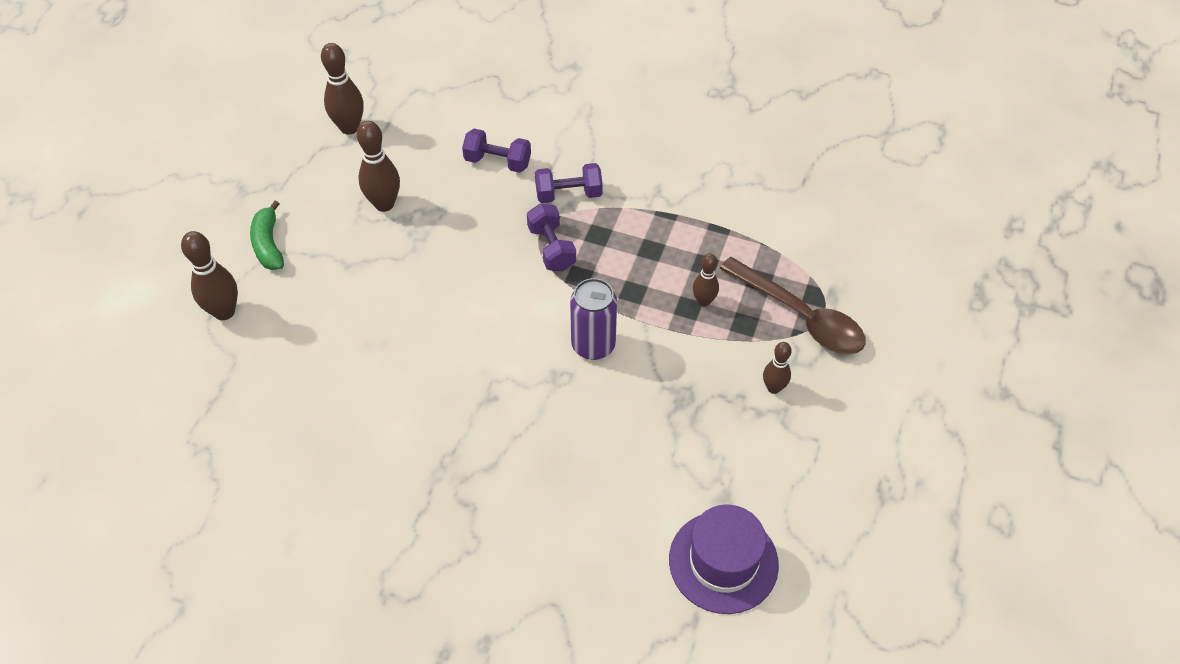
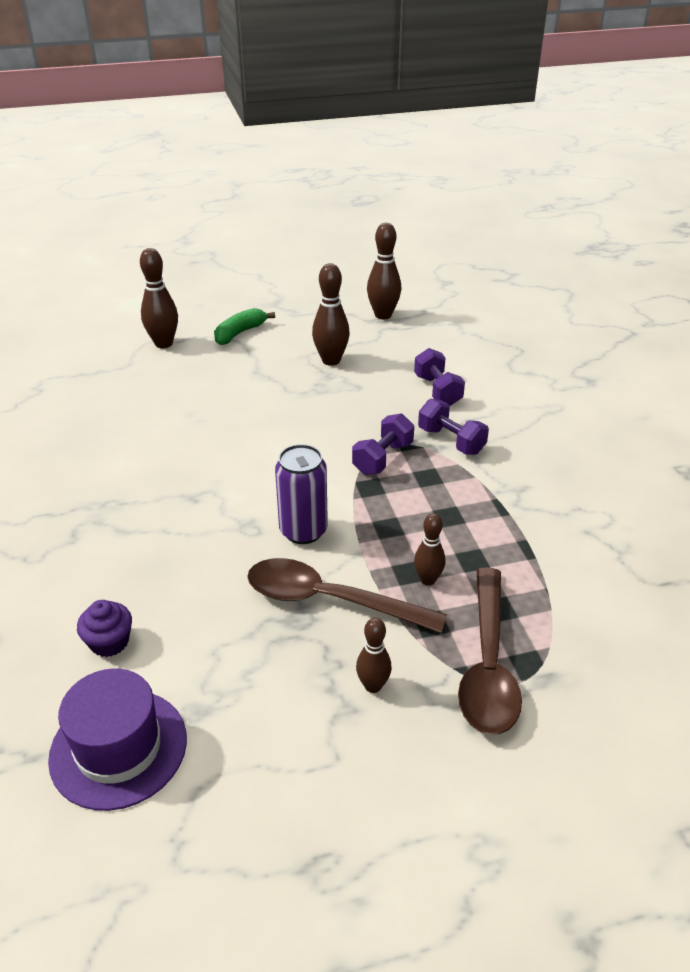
camera: 55 degrees right, 15 degrees down
(616, 527) = (109, 642): none -> purple cupcake
(678, 369) = (329, 600): none -> brown spoon

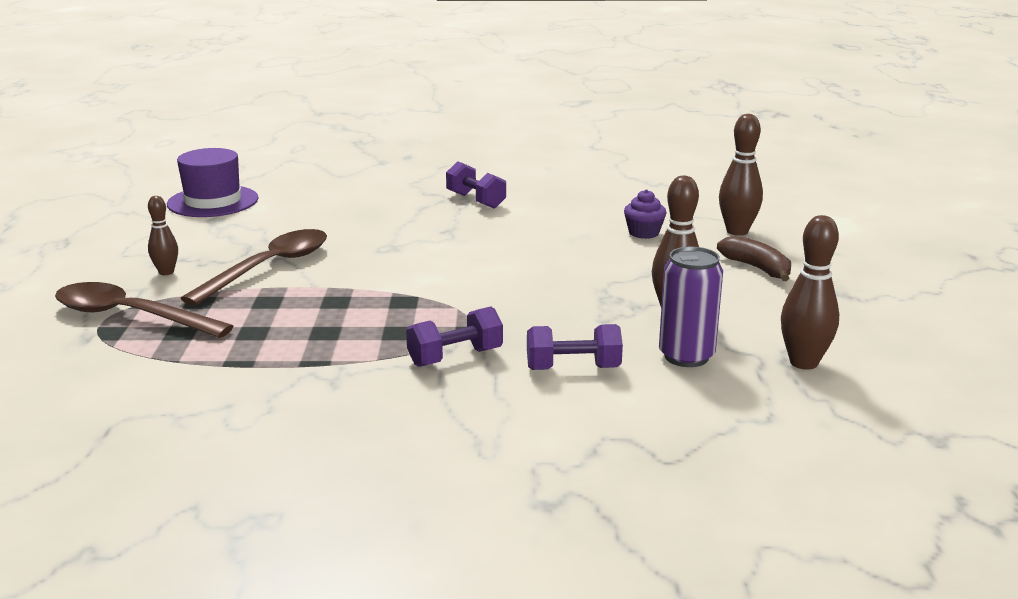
camera: 105 degrees right, 15 degrees down
(109, 642) = (305, 201): purple cupcake -> purple cupcake (643, 233)
(240, 333) = (757, 268): green banana -> brown banana
(303, 531) = (364, 267): purple can -> purple can (686, 356)
(382, 458) = (448, 314): purple dumbbell -> purple dumbbell (476, 200)
(428, 580) = (249, 308): brown bowling pin -> none

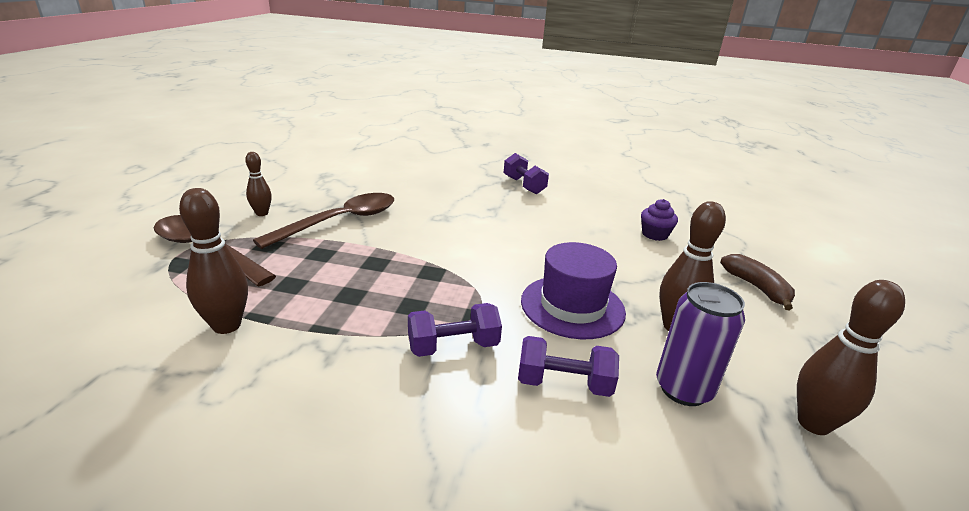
camera: 10 degrees right, 5 degrees up
(213, 201) = (333, 159): purple hat -> purple hat (572, 306)
(737, 231) = (737, 245): brown bowling pin -> brown bowling pin (227, 325)

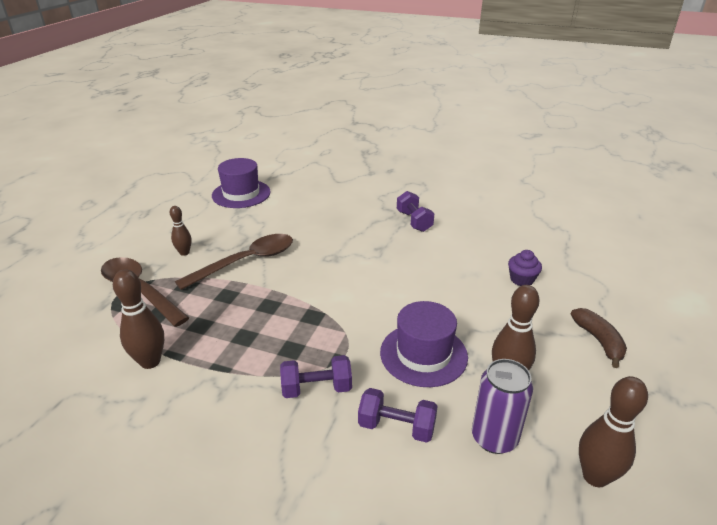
camera: 10 degrees right, 5 degrees up
(324, 161) = (241, 194): none -> purple hat

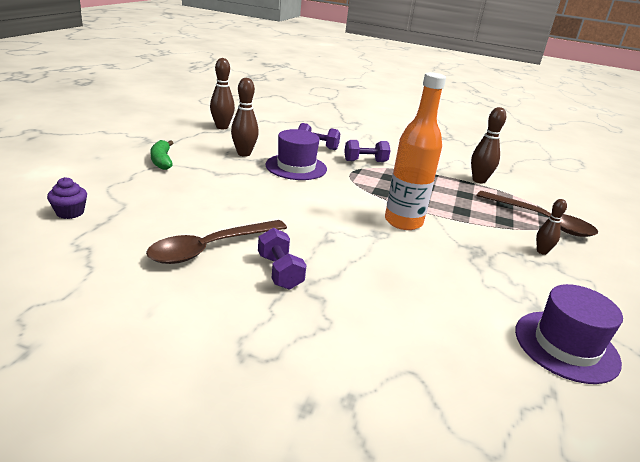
camera: 175 degrees right, 5 degrees down
(247, 261) = (467, 237): brown spoon -> brown spoon (210, 248)
(303, 273) = (403, 222): none -> orange bottle
(494, 438) = (265, 139): purple can -> none
(522, 279) = (186, 199): purple cupcake -> purple cupcake (70, 212)
(599, 341) = (162, 161): brown banana -> green banana

